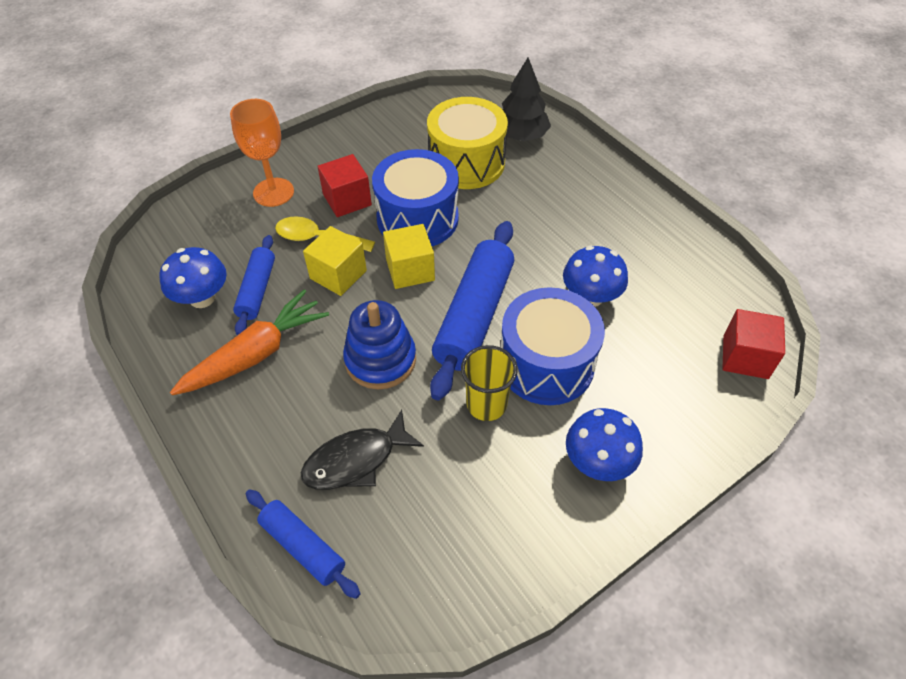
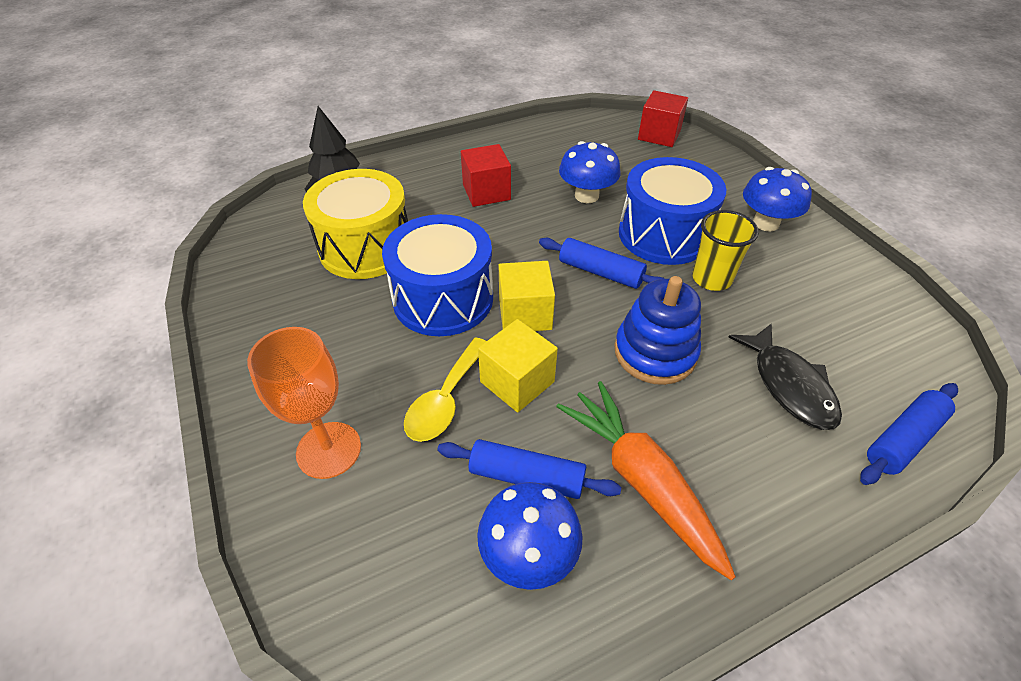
camera: 80 degrees left, 5 degrees down
(347, 200) = (382, 362): red cube -> red cube (486, 192)
(474, 316) = (600, 272): blue rolling pin -> blue rolling pin, size x0.57

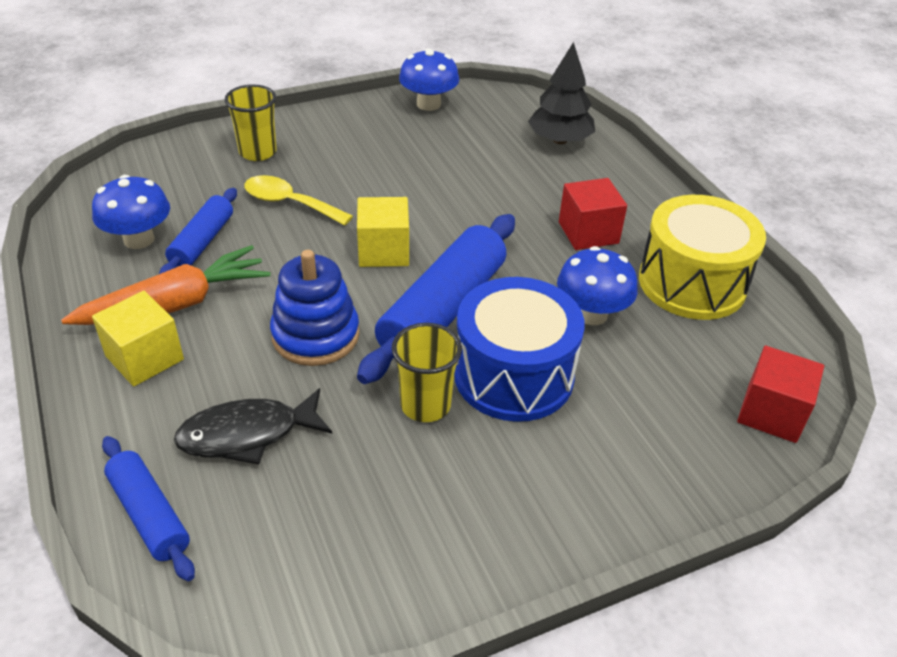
camera: 90 degrees right, 5 degrees down
(329, 450) = (258, 152): orange goblet -> yellow cup
(365, 247) = (487, 157): yellow drum -> yellow drum (692, 283)
(443, 298) = (410, 202): blue drum -> none
(517, 382) = (299, 242): yellow cube -> yellow cube (144, 358)
(600, 272) = (443, 310): blue rolling pin -> blue rolling pin, size x1.75
(766, 223) = (544, 494): blue mushroom -> blue mushroom (428, 104)

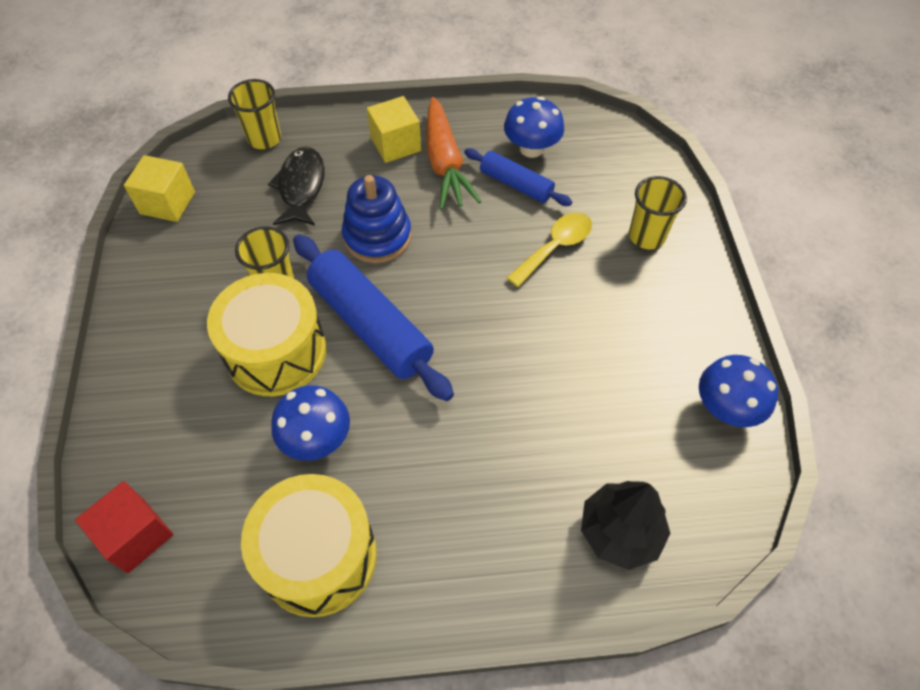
camera: 110 degrees right, 15 degrees up
(149, 515) = (264, 139): blue rolling pin -> yellow cup
(383, 251) = (463, 301): yellow cube -> yellow cube (167, 203)
(513, 375) = (276, 352): blue drum -> yellow drum
(588, 232) = (432, 487): red cube -> none

